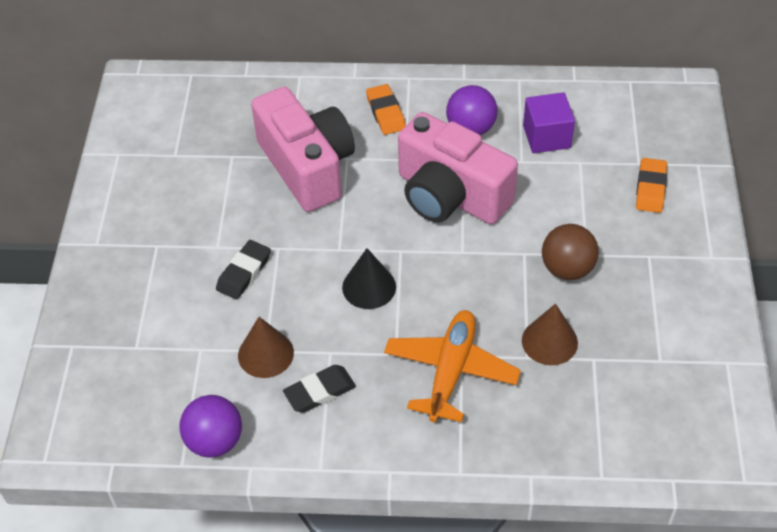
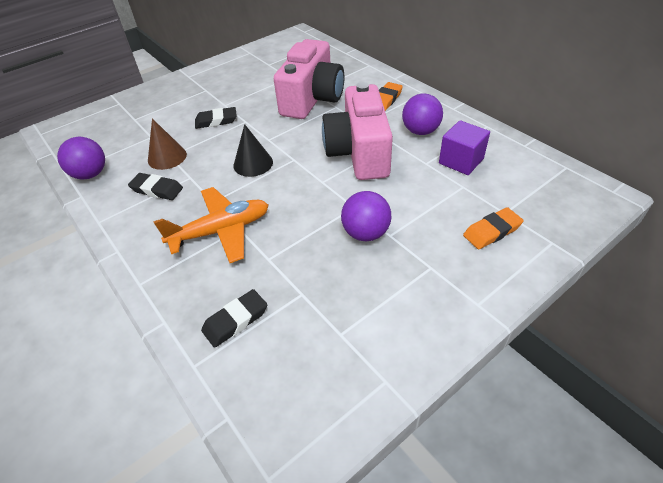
camera: 50 degrees right, 5 degrees down
(549, 341) = (293, 261): brown cone -> none
(567, 269) = (365, 233): brown ball -> purple ball
(579, 422) = (235, 320): none -> black eraser

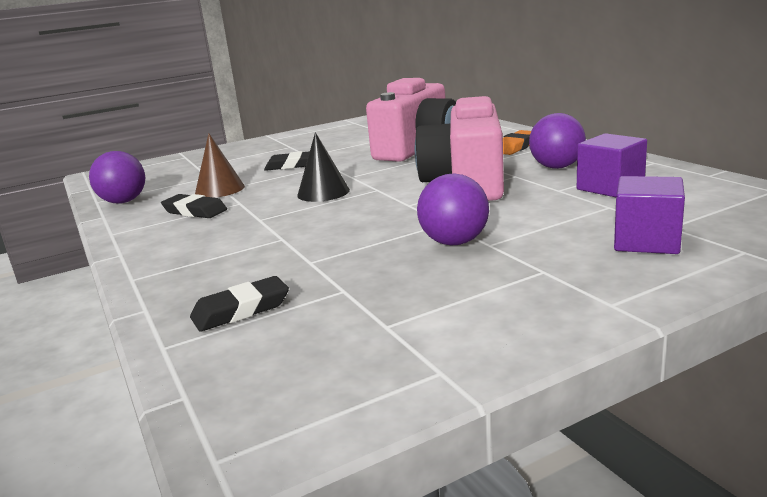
camera: 10 degrees right, 25 degrees down
(221, 231) = (258, 240): orange plane -> none
(492, 231) = (646, 241): orange eraser -> purple cube

